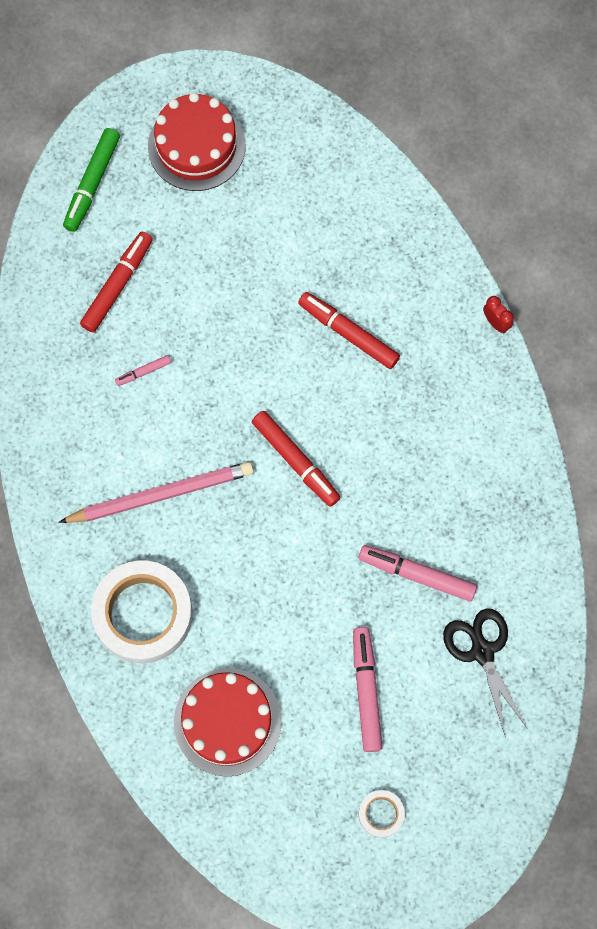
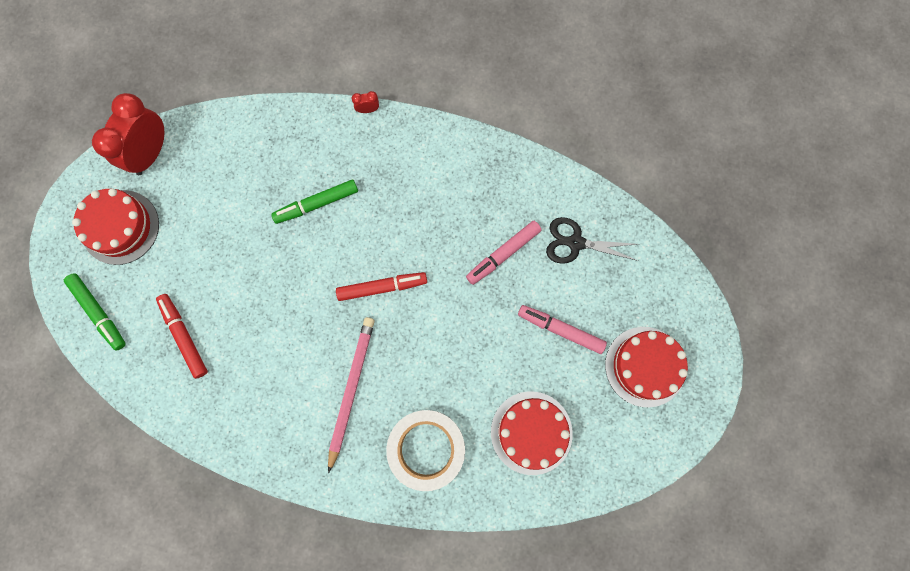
camera: 60 degrees left, 5 degrees up
(143, 372) = (258, 353): pink marker -> none
(297, 124) = (151, 153): none -> red clock
(348, 333) = (316, 204): red marker -> green marker
(381, 814) = (645, 366): white tape -> red cake

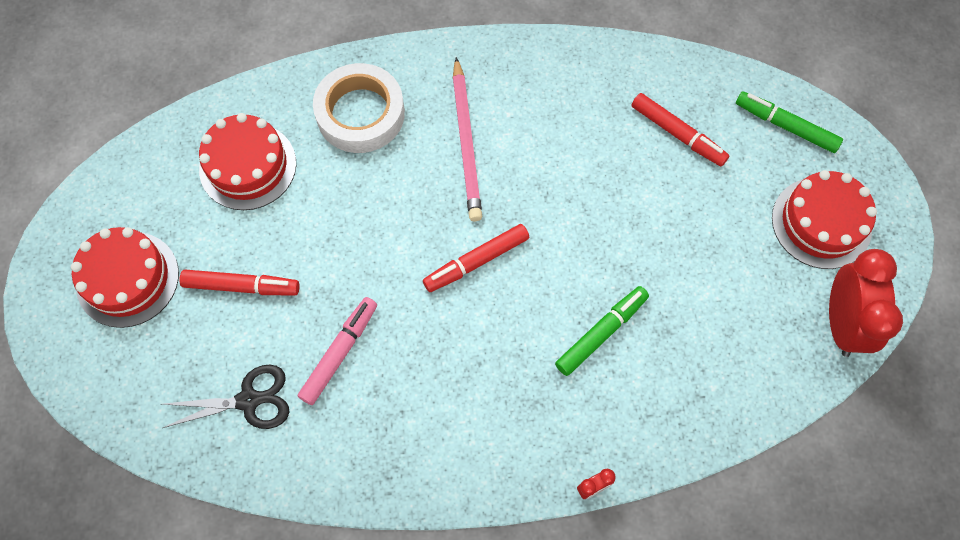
camera: 160 degrees right, 10 degrees down
(560, 330) = (241, 286): pink marker -> red marker

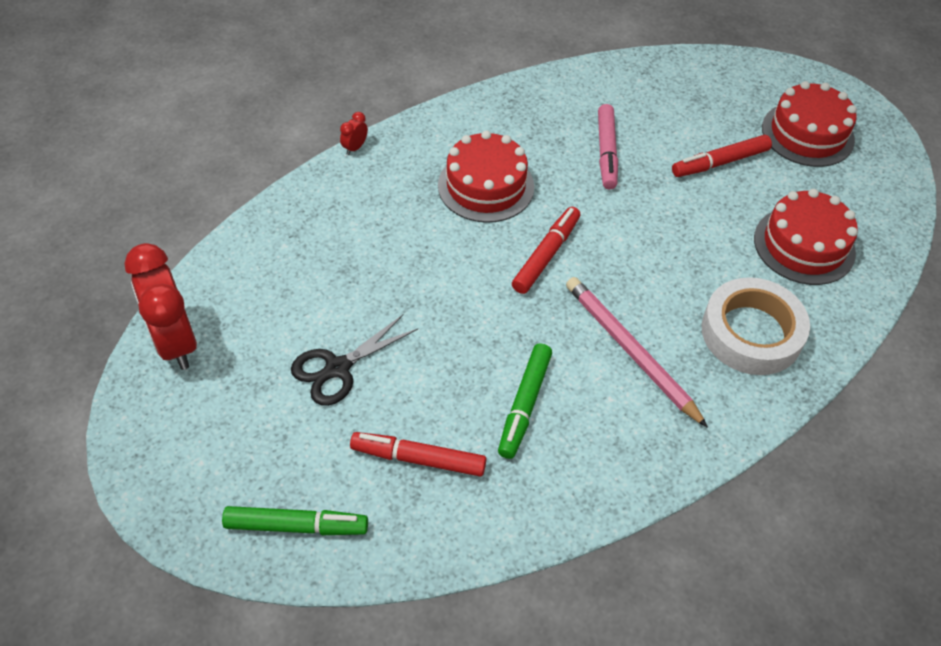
camera: 150 degrees right, 15 degrees down
(248, 400) = (646, 102): black scissors -> black scissors (338, 368)
(601, 333) = (403, 246): green marker -> green marker (525, 405)
(821, 223) = (222, 430): red cake -> red cake (486, 186)

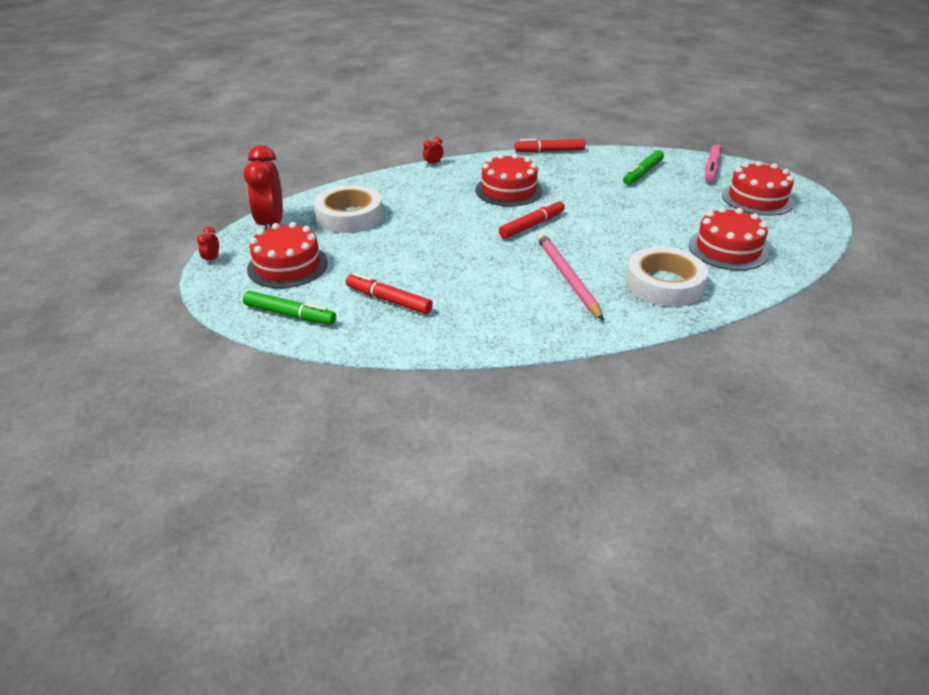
camera: 20 degrees right, 15 degrees down
(123, 441) = (212, 259): none -> red clock
(244, 426) = (287, 266): none -> red cake
(284, 295) = (349, 216): none -> white tape
(338, 368) = (362, 251): black scissors -> none
(525, 405) = (476, 289): green marker -> green marker (642, 173)
(606, 152) = (601, 187): pink marker -> pink marker (712, 169)
(720, 163) = (682, 203): red marker -> red marker (549, 151)

